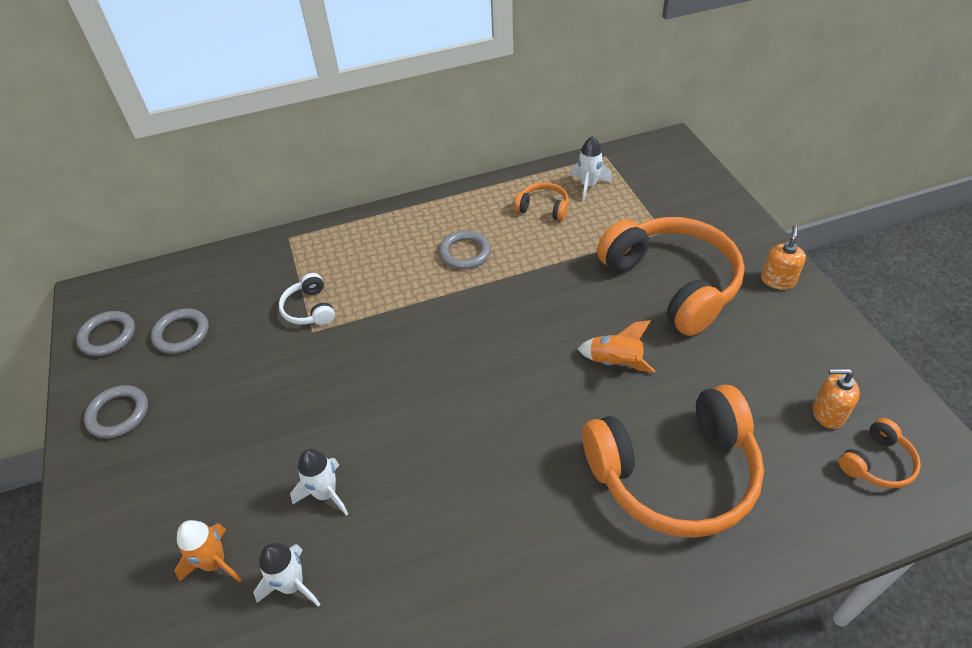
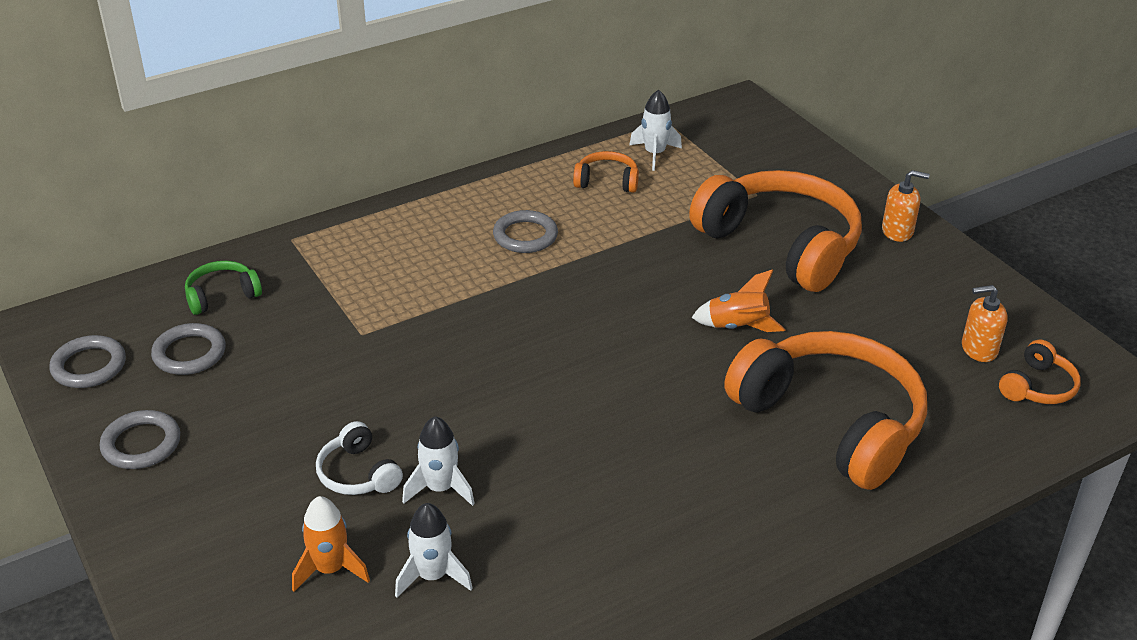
camera: 15 degrees left, 10 degrees down
(222, 283) = (222, 295): none -> green headphones
(309, 309) = (348, 311): white headphones -> white headphones (357, 474)
(674, 474) = (831, 422): orange headphones -> orange headphones turned 105 degrees counterclockwise
(777, 280) = (897, 231): orange soap dispenser -> orange soap dispenser turned 90 degrees clockwise

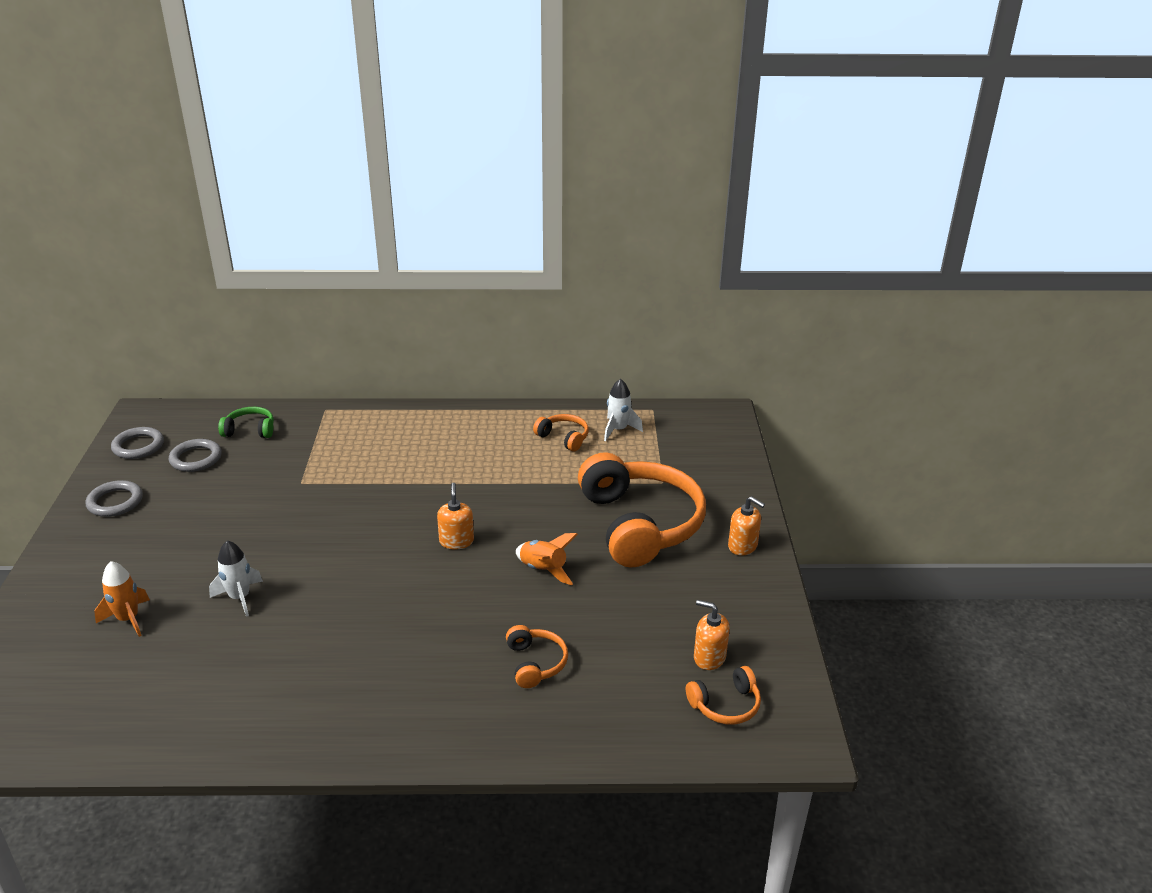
camera: 30 degrees right, 5 degrees down
(357, 474) = (205, 568): white headphones -> none
(432, 576) = (176, 649): white rocket -> none
(525, 236) = (468, 456): grey ring -> none
(615, 332) = (456, 541): none -> orange soap dispenser
(831, 422) = (535, 663): orange headphones -> orange headphones, size x0.43

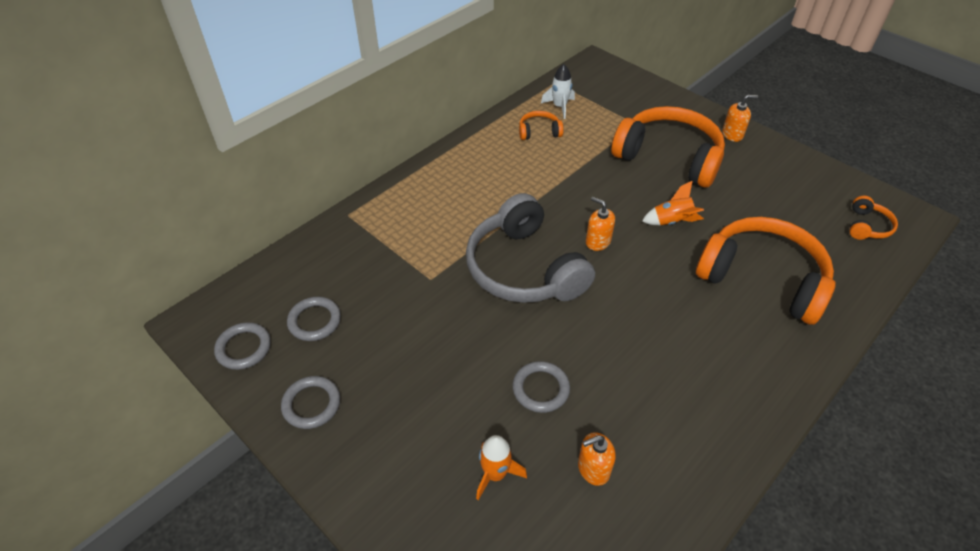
camera: 45 degrees left, 15 degrees up
(240, 597) = (541, 389): white rocket -> grey ring
(250, 430) = (318, 269): green headphones -> none
(369, 520) = (524, 269): none -> grey headphones
(535, 663) = (762, 278): orange headphones -> orange headphones, size x2.31
(709, 657) = (820, 207): orange soap dispenser -> orange soap dispenser (593, 468)

